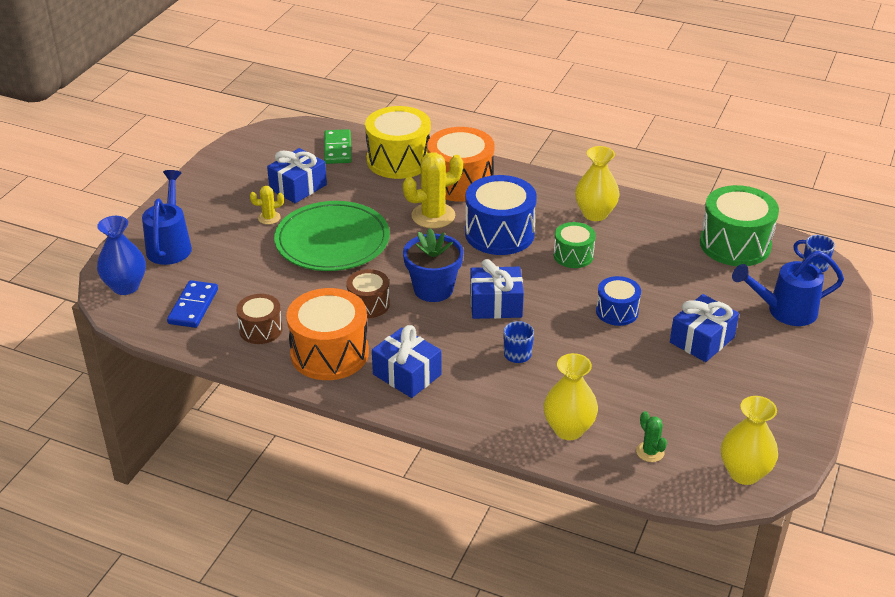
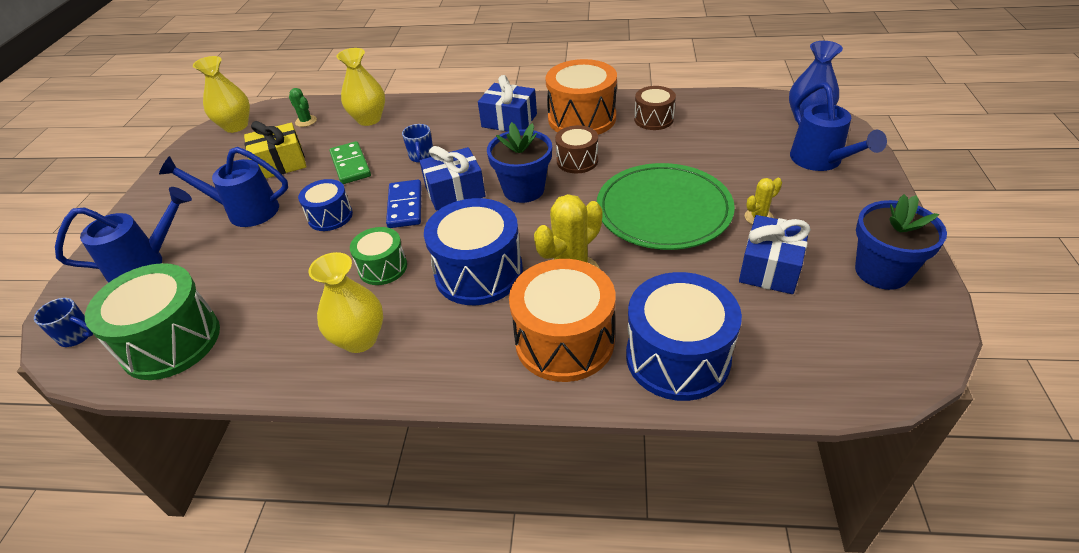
camera: 165 degrees right, 5 degrees up
(193, 306) = (729, 120): blue domino -> blue domino (405, 206)
(233, 169) = (881, 271): none -> blue flower pot
(337, 149) = (784, 352): green domino -> green domino (351, 165)
(399, 160) = (677, 357): yellow drum -> blue drum
(674, 391) = (280, 163): none -> yellow gift
(702, 340) = (246, 211): blue gift -> blue watering can

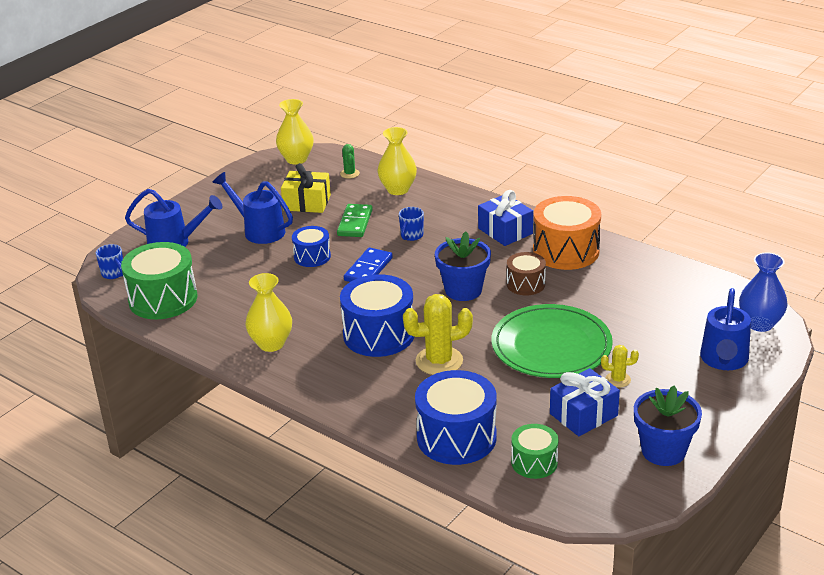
camera: 30 degrees right, 10 degrees down
(383, 267) = (319, 305): green drum -> green drum (534, 462)
(455, 191) = (412, 272): blue gift -> none
(564, 341) = (394, 398): orange drum -> none
(653, 119) = (625, 274): brown drum -> none

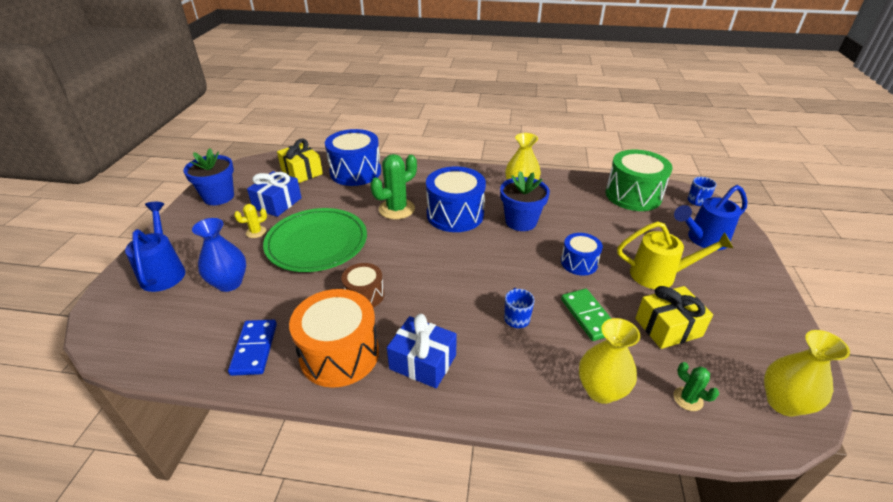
camera: 150 degrees right, 5 degrees up
(113, 274) = (697, 202): blue mug -> blue mug turned 75 degrees counterclockwise
(259, 230) = (659, 275): blue watering can -> yellow watering can
(368, 269) = (518, 266): blue domino -> blue domino (254, 349)
(439, 361) = (396, 209): yellow cactus -> green cactus
(463, 290) = (418, 271): blue flower pot -> blue flower pot (521, 221)
(534, 462) = (302, 172): green drum -> yellow gift
(760, 324) = (117, 321): blue vase -> blue vase (229, 283)

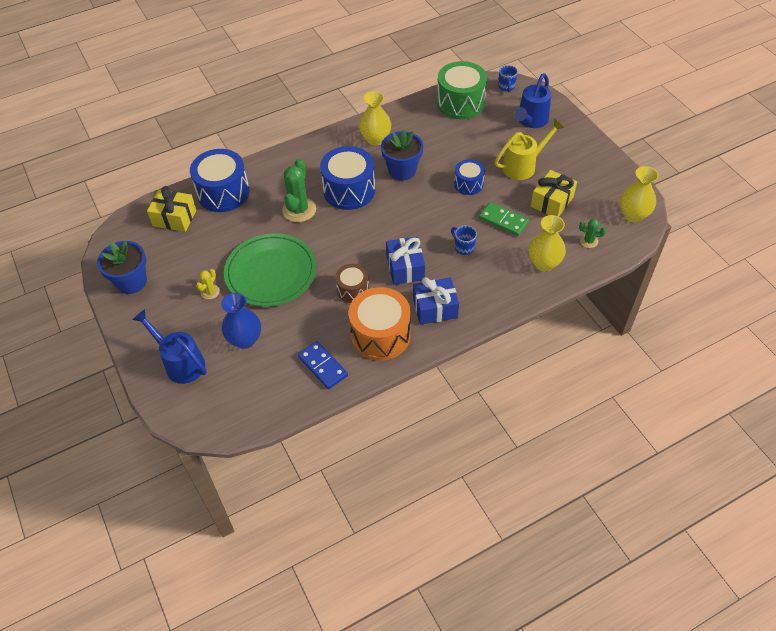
camera: 35 degrees left, 15 degrees up
(277, 203) = (193, 258): blue gift -> blue gift (405, 268)

